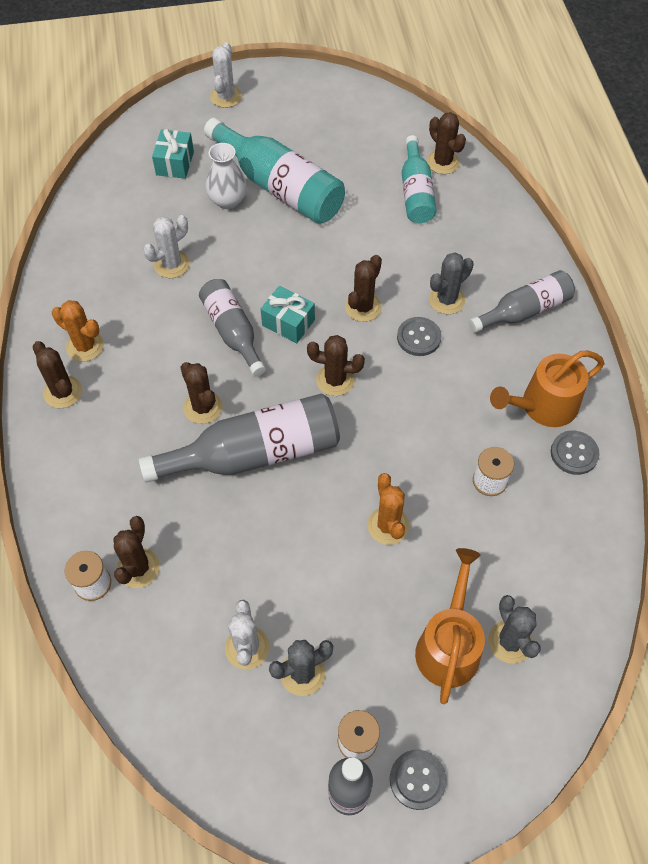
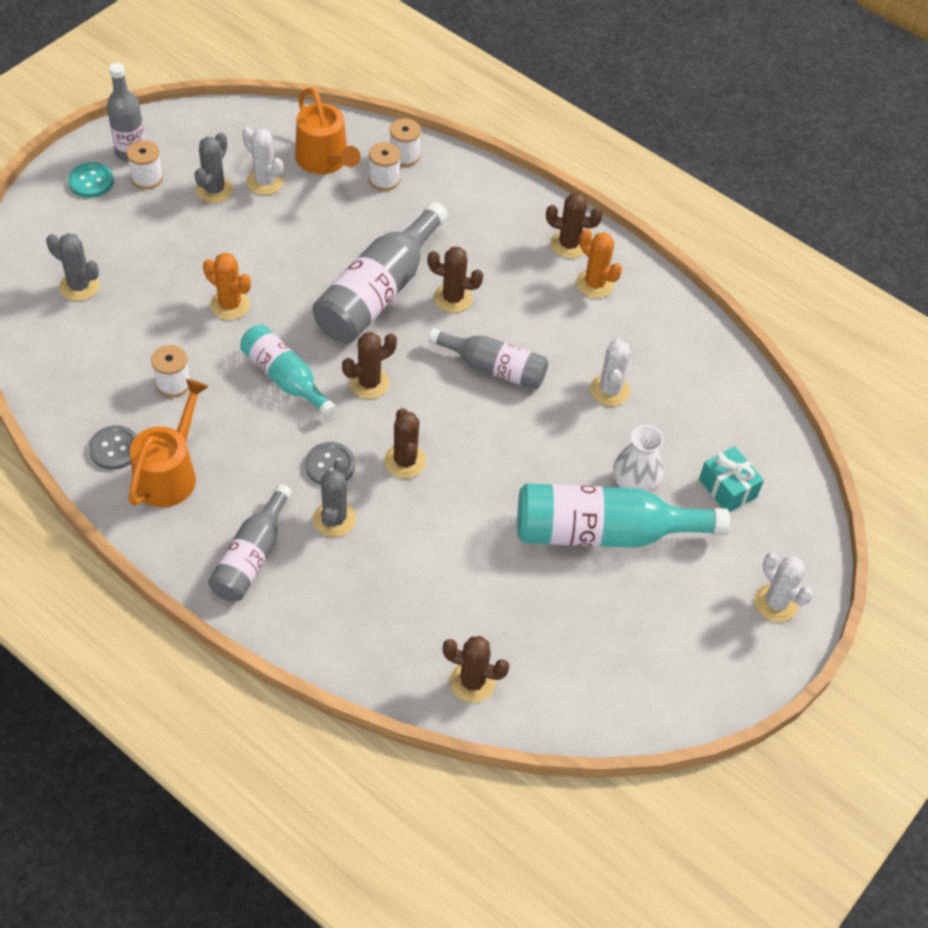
camera: 135 degrees right, 5 degrees down
(85, 346) = (594, 284): orange cactus -> orange cactus turned 60 degrees clockwise
(138, 568) = (384, 180): brown cactus -> white spool
(288, 323) = (456, 405): turquoise gift -> none
(416, 192) = (467, 622): turquoise bottle -> turquoise bottle (285, 378)
(417, 780) = (91, 181): grey button -> turquoise button
(449, 645) = (124, 259): orange watering can -> orange watering can (325, 160)

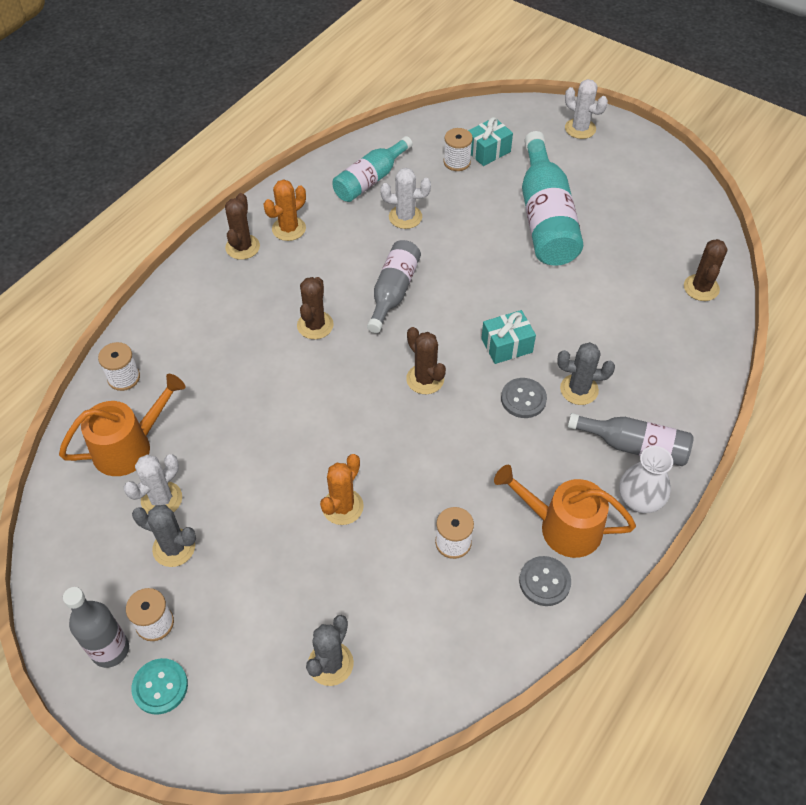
camera: 90 degrees left, 0 degrees up
(285, 378) = (430, 446): turquoise bottle -> turquoise bottle (370, 180)
(378, 292) = (312, 382): grey bottle -> none
(384, 180) = (158, 391): white spool -> white spool (457, 162)
(405, 461) = (506, 345): brown cactus -> turquoise gift
(634, 484) = (495, 201): white vase -> white vase (639, 500)
(776, 603) = (580, 129): white cactus -> white cactus turned 75 degrees clockwise

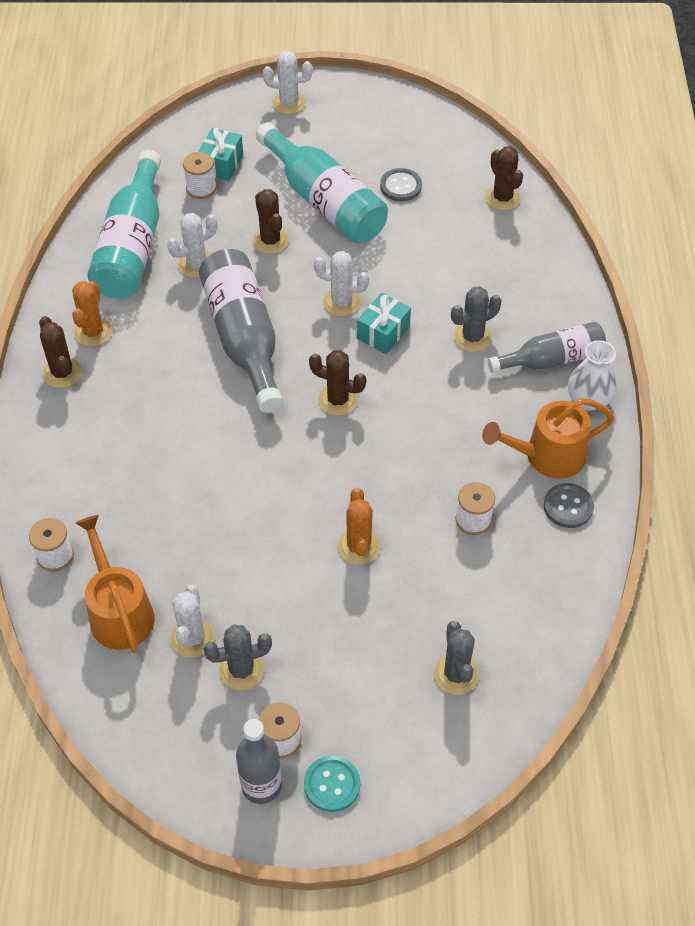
camera: 35 degrees left, 0 degrees up
(129, 447) = (119, 612): orange watering can -> orange watering can turned 45 degrees counterclockwise
(315, 325) = (198, 407): brown cactus -> brown cactus (270, 241)
(370, 180) = (132, 245): turquoise bottle -> turquoise bottle, size x1.60
(393, 292) = (244, 338): grey bottle -> grey bottle, size x1.60
(493, 303) = (341, 302): none -> white cactus
(523, 399) = (434, 370): grey button -> grey button (401, 186)

